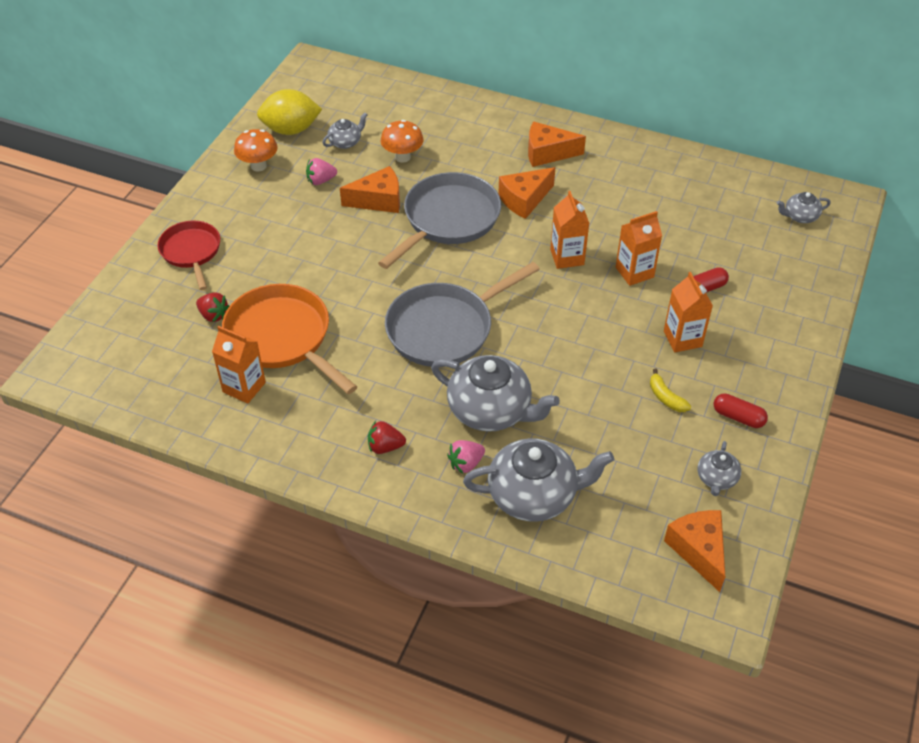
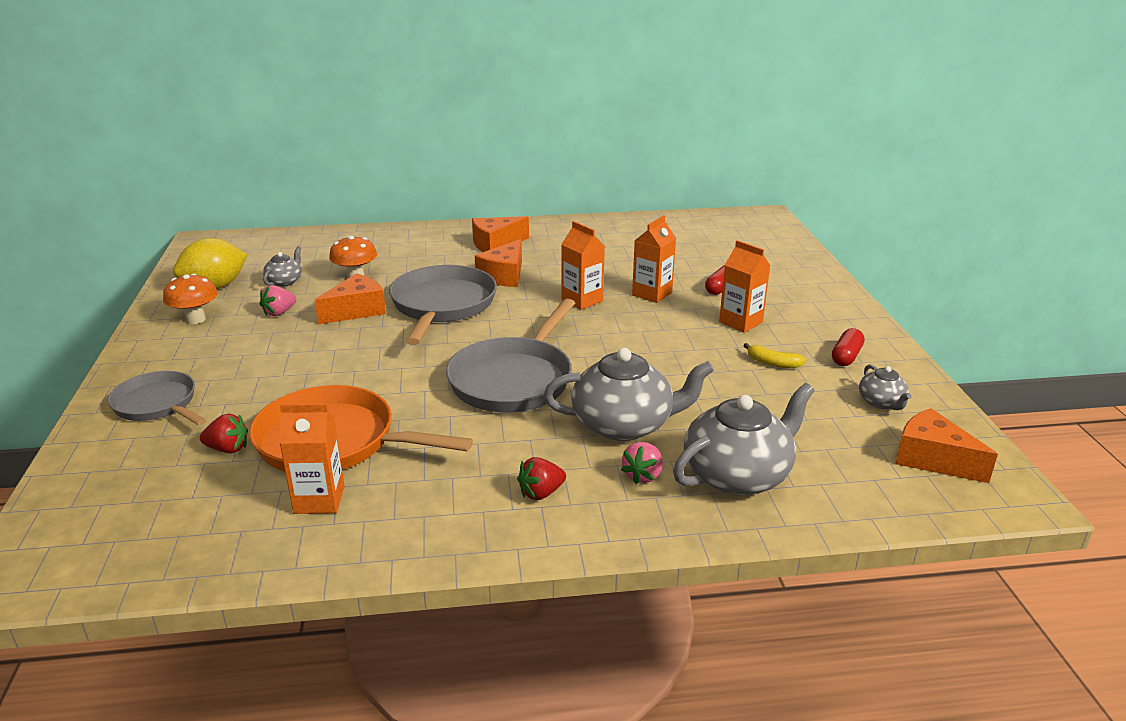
camera: 30 degrees left, 20 degrees down
(191, 252) = (158, 404): red pan -> grey pan
(738, 417) = (846, 356): red capsule -> red capsule turned 60 degrees counterclockwise
(800, 216) = (743, 231): grey teapot -> none

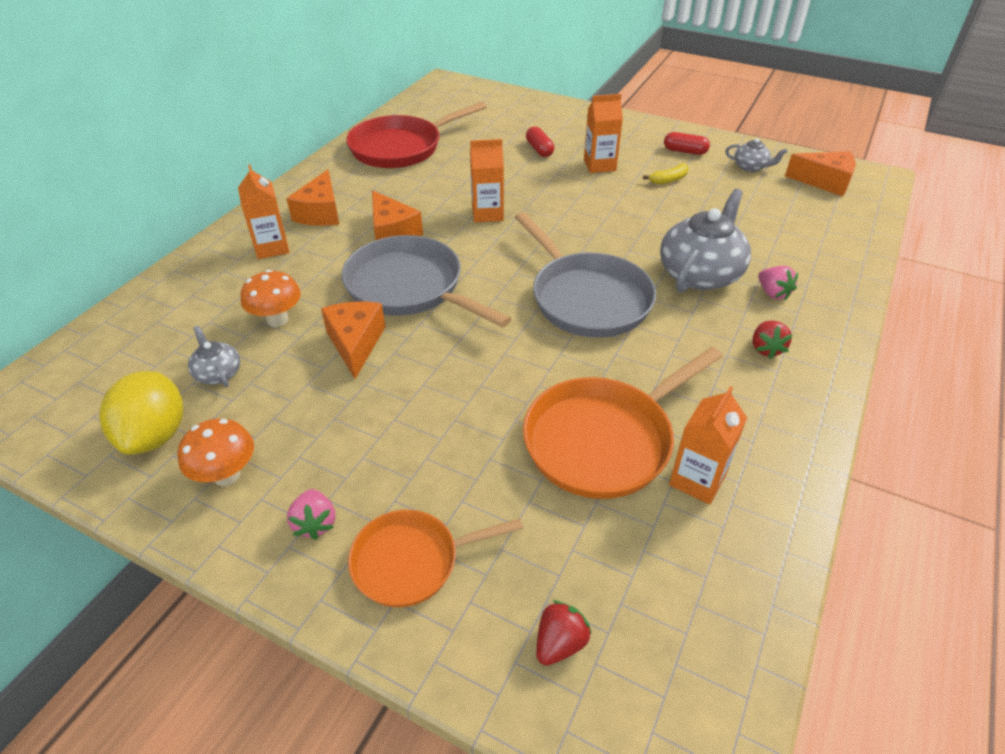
camera: 55 degrees left, 15 degrees up
(158, 404) = (412, 561): grey pan -> orange pan
(228, 449) = (559, 522): red strawberry -> red strawberry (560, 643)
(279, 313) = (293, 400): pink strawberry -> pink strawberry (315, 523)
(628, 237) = (401, 147): none -> red pan
(652, 294) = (514, 180): orange carton -> orange carton (272, 247)
(738, 475) = (797, 255): grey teapot -> none
(846, 356) = (685, 151): red capsule -> red capsule turned 45 degrees counterclockwise
(932, 459) = (825, 182): orange cheese -> orange cheese turned 150 degrees counterclockwise

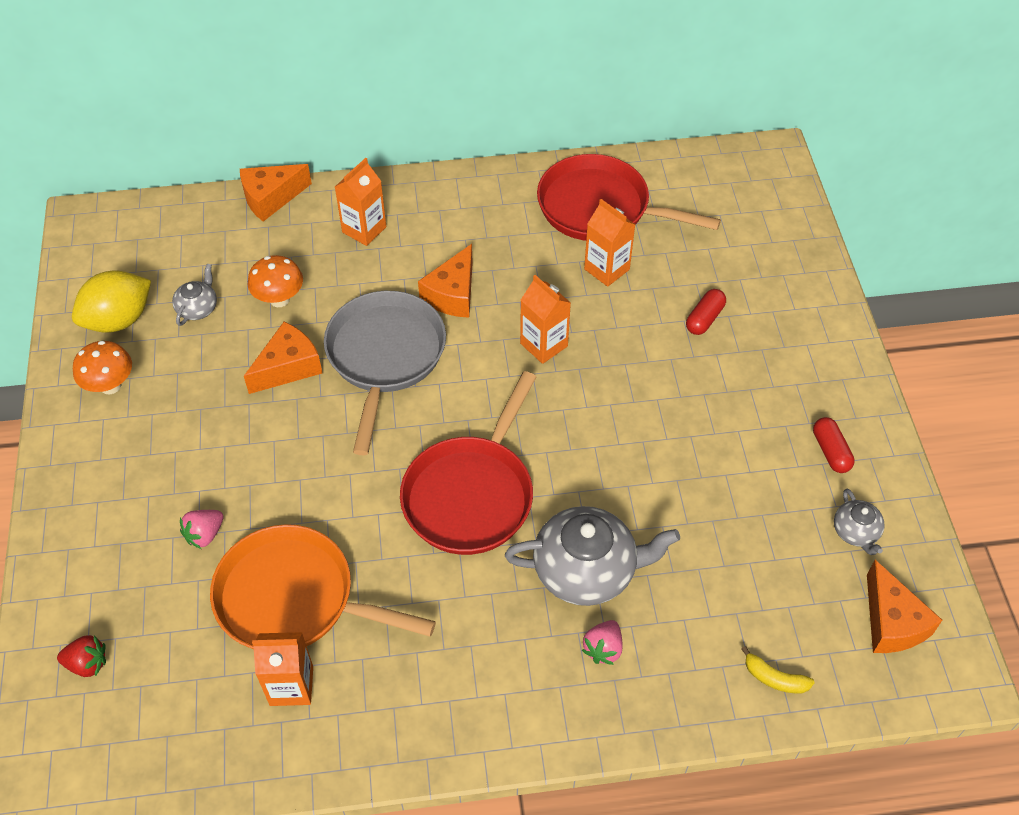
camera: 55 degrees right, 10 degrees up
(315, 523) = (101, 464): pink strawberry -> pink strawberry (205, 534)
(320, 213) = (439, 225): orange cheese -> orange cheese (271, 198)
(412, 561) = (103, 539): orange pan -> none
(587, 298) = (471, 494): grey pan -> red pan
(599, 165) = (721, 387): orange carton -> orange carton (606, 269)
(668, 180) = (749, 464): yellow banana -> yellow banana (774, 678)
(766, 349) = (504, 675): red strawberry -> none

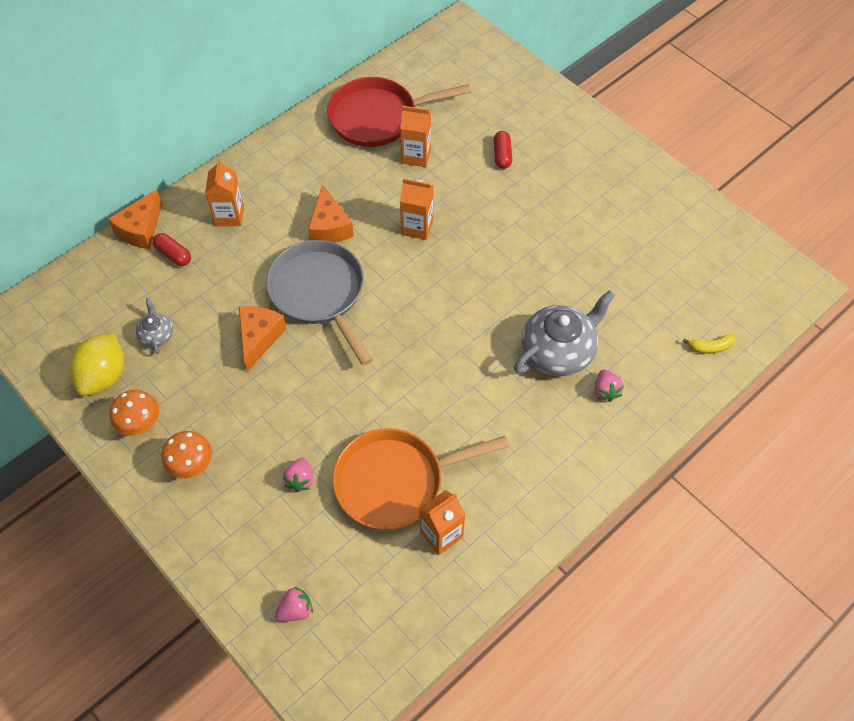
camera: 35 degrees left, 5 degrees up
(87, 663) = (295, 610): red strawberry -> pink strawberry
(279, 299) = (211, 296): orange mushroom -> orange mushroom (192, 465)
(471, 494) = (451, 348): red pan -> none
(831, 451) = (638, 196): red capsule -> red capsule (173, 255)
(856, 532) = (688, 236): grey teapot -> none
(891, 622) = (745, 277): orange cheese -> none

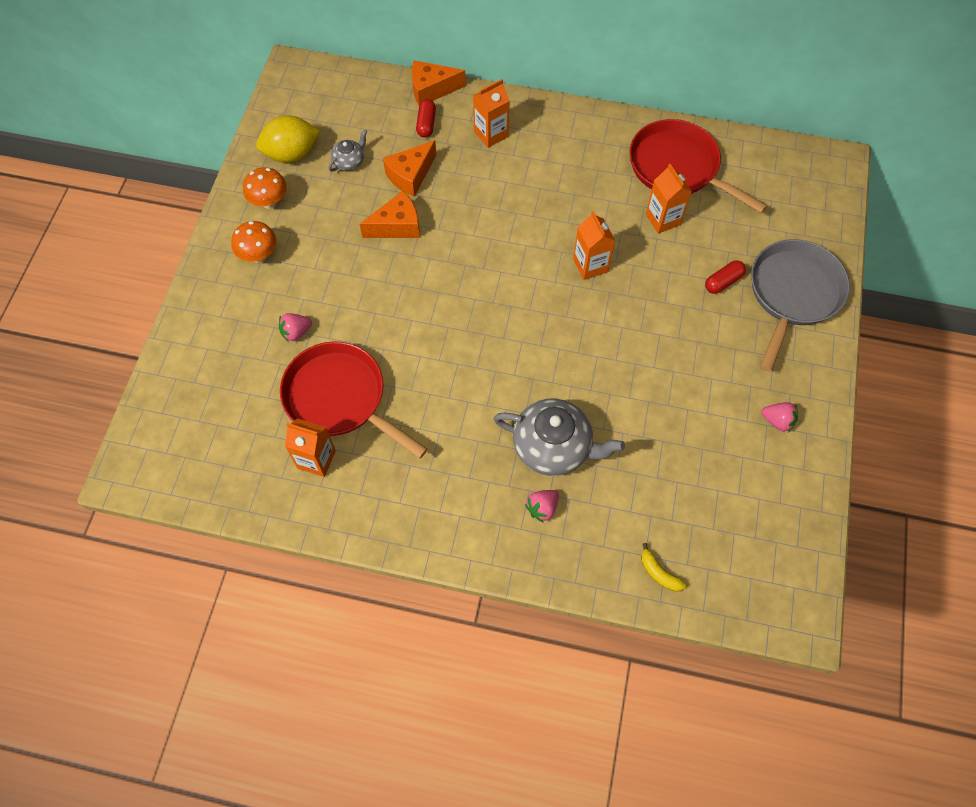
camera: 55 degrees right, 5 degrees up
(295, 610) = (189, 397): pink strawberry -> pink strawberry (777, 421)
(319, 293) = (469, 239): grey pan -> grey pan (793, 294)
(329, 227) = (537, 205): orange cheese -> orange cheese (410, 175)
(395, 481) = (340, 398): orange pan -> red pan

